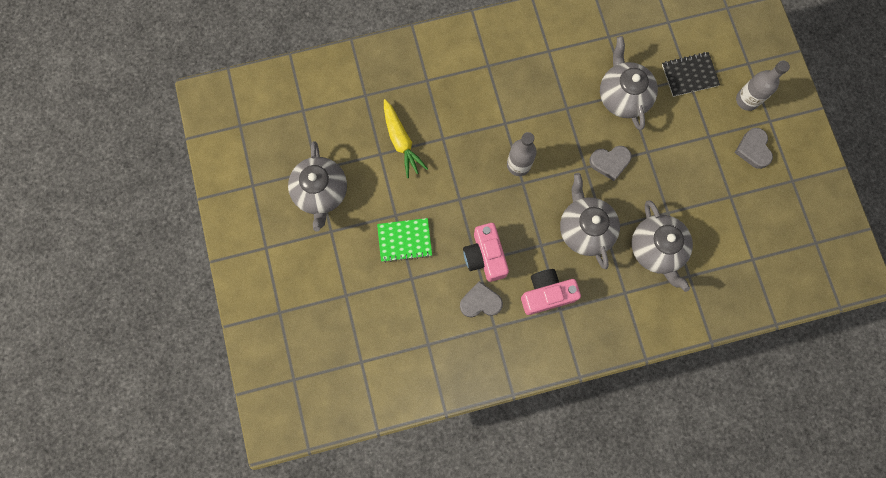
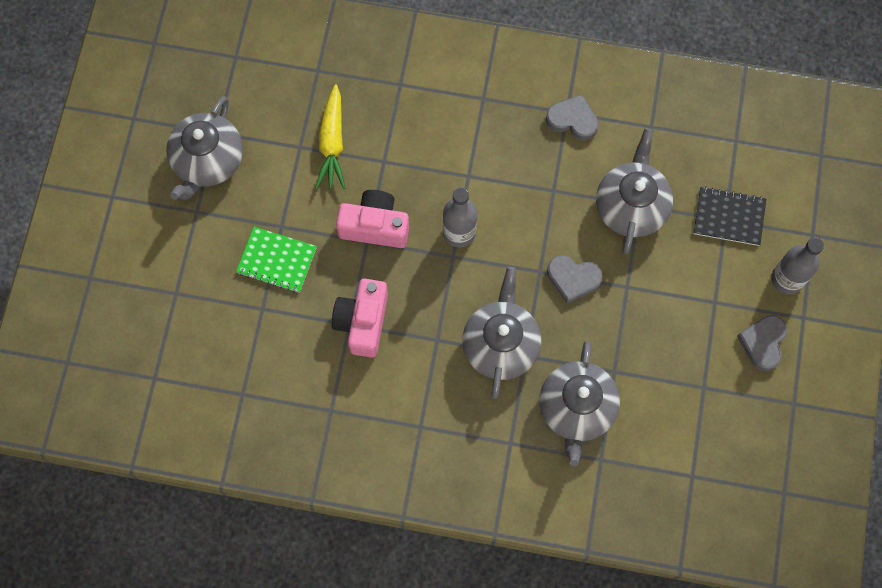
camera: 25 degrees right, 5 degrees down
(480, 302) = (329, 373): grey heart -> grey heart (572, 120)
(546, 294) = (413, 400): pink camera -> pink camera (375, 226)

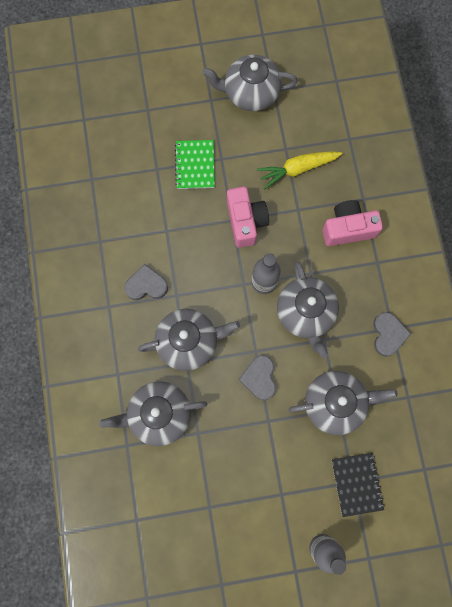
camera: 70 degrees right, 5 degrees up
(362, 322) = (171, 239): pink camera -> pink camera (348, 229)
(514, 199) = (305, 313): none -> grey teapot
(763, 343) = (262, 544): grey heart -> grey heart (146, 285)

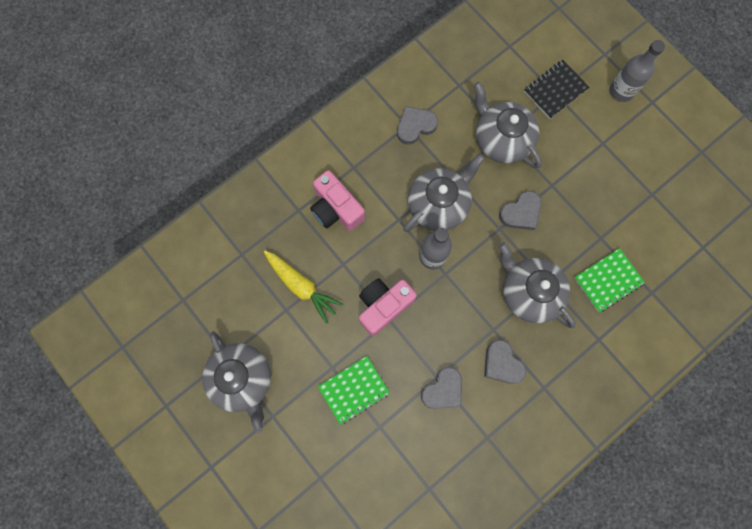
camera: 120 degrees left, 0 degrees up
(154, 229) = (443, 390): none -> grey heart
(159, 414) = (608, 280): grey teapot -> green notebook

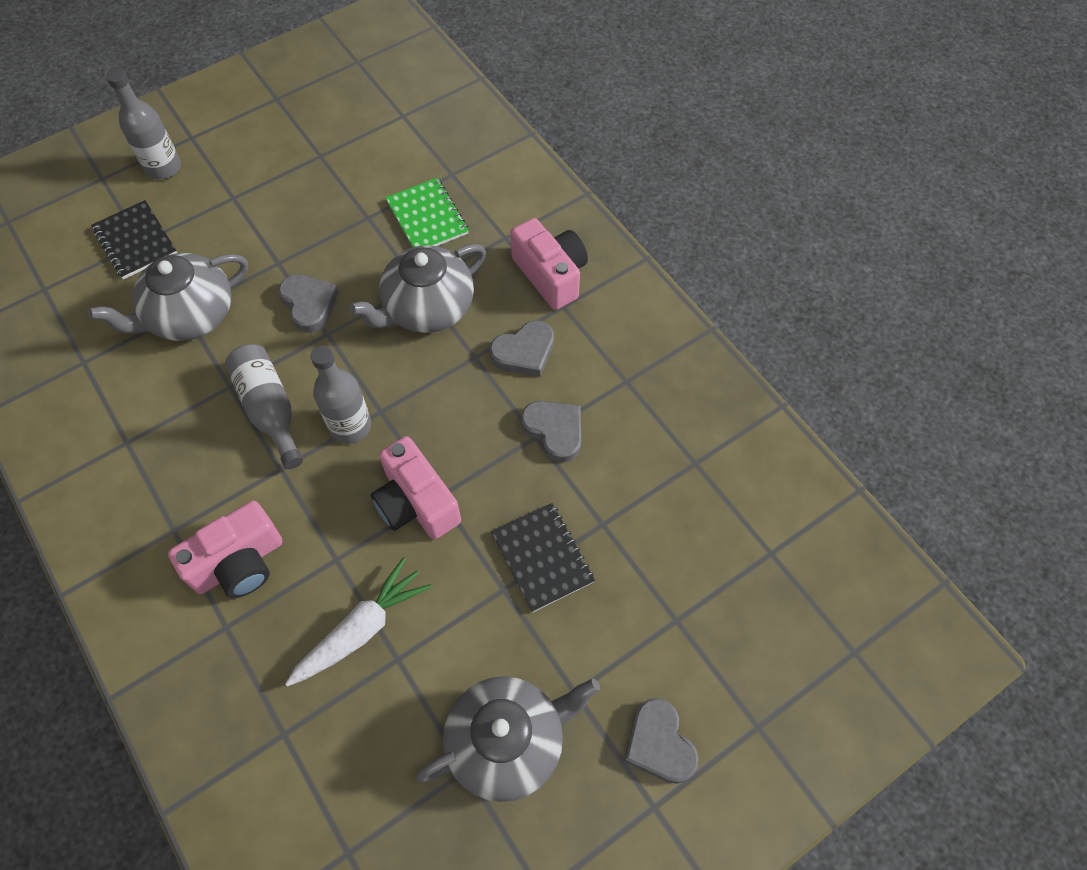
camera: 85 degrees left, 15 degrees down
(301, 286) = (362, 629): yellow carrot -> white carrot
(353, 390) = (542, 558): green notebook -> black notebook
(415, 126) = (131, 430): grey heart -> grey heart (659, 744)
(438, 204) = (270, 409): grey teapot -> grey bottle
(570, 376) = (551, 275): none -> pink camera

